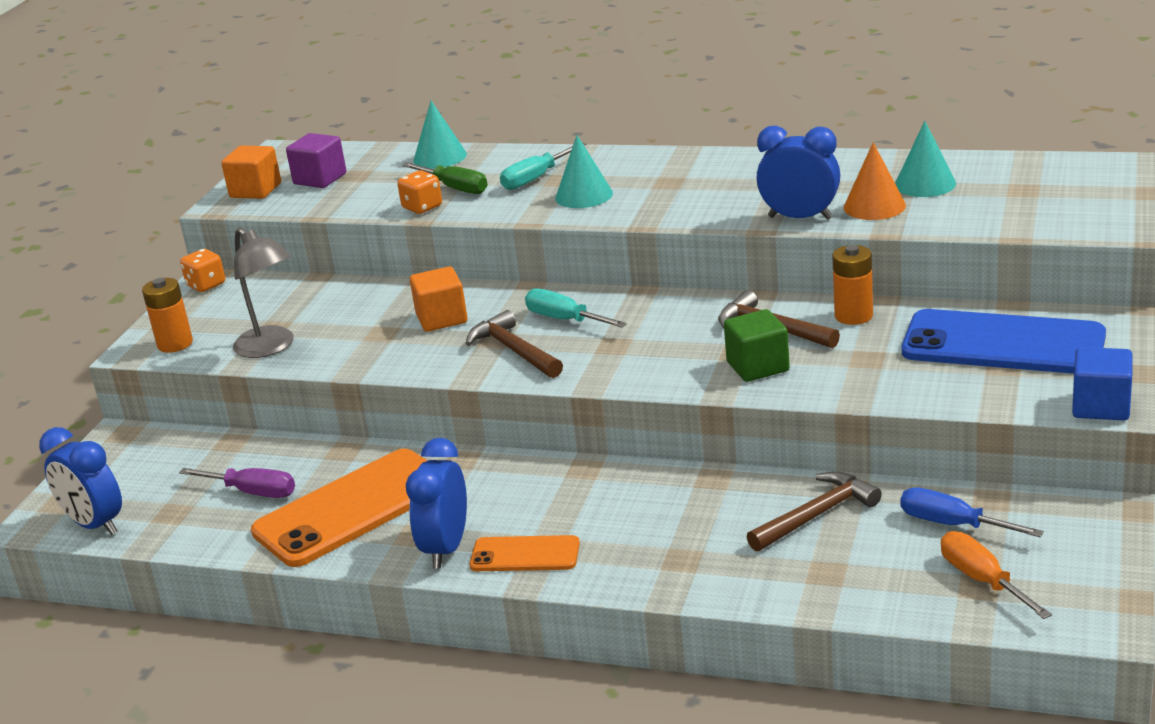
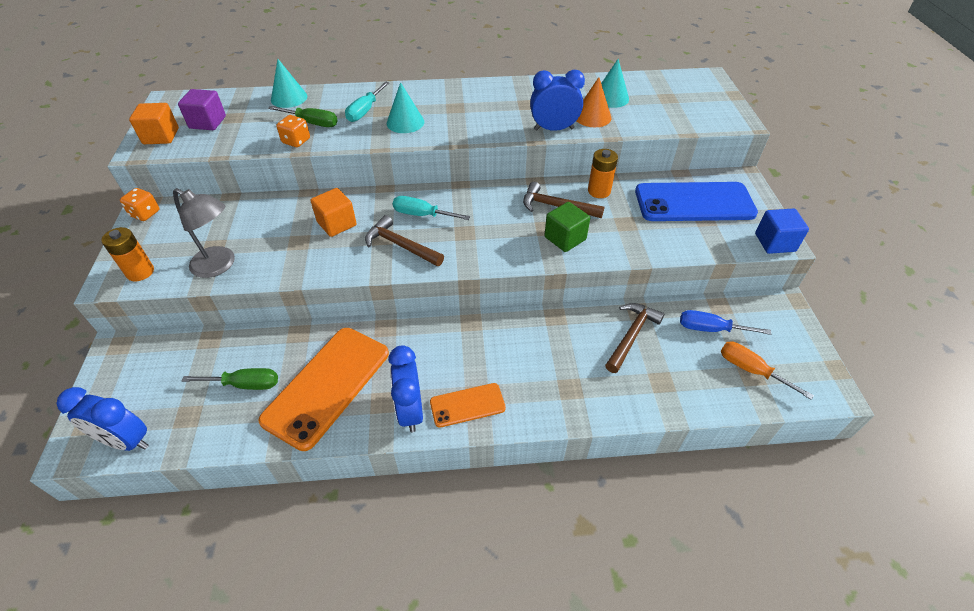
camera: 25 degrees left, 20 degrees up
(253, 492) = (245, 384): purple screwdriver -> green screwdriver

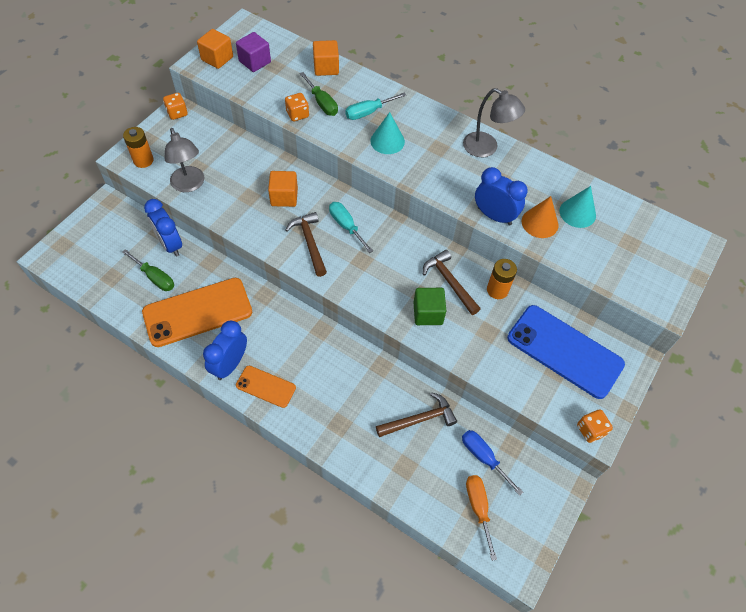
camera: 35 degrees right, 10 degrees up
(126, 441) = (73, 270): blue clock -> blue clock (170, 244)
(289, 98) = (326, 68): turquoise cone -> orange cube
(495, 90) = (486, 148): none -> grey lamp
(775, 242) = (590, 430): blue cube -> orange dice

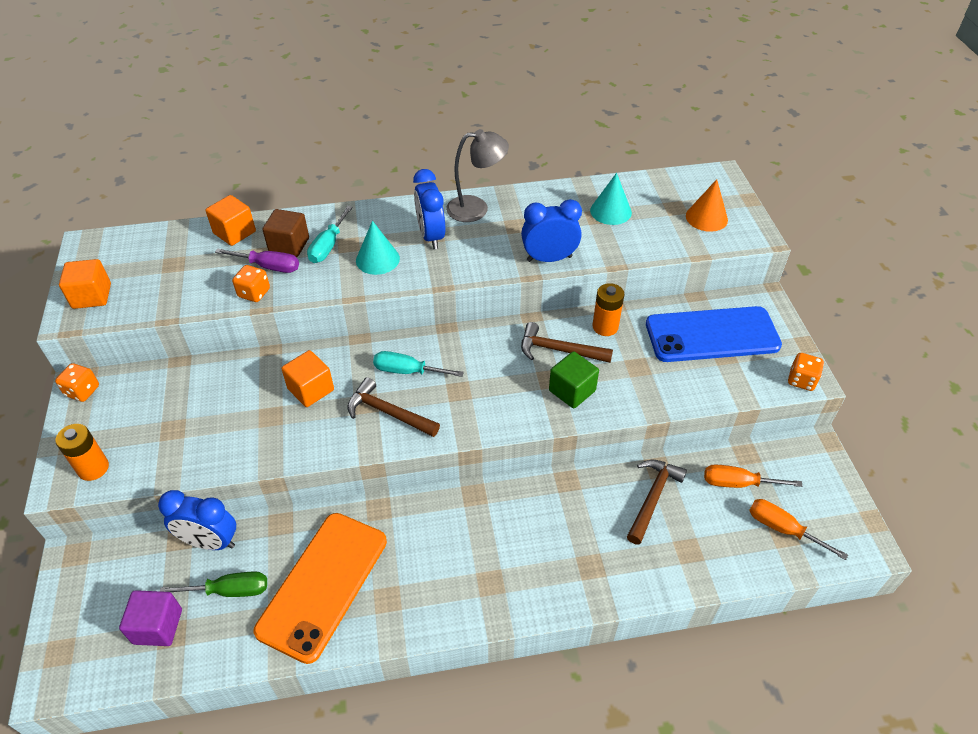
camera: 40 degrees left, 10 degrees down
(189, 185) = (184, 453): grey lamp -> none
(230, 364) = (420, 606): blue clock -> blue clock (431, 236)
(255, 62) = (144, 273): purple cube -> purple cube (158, 626)
(266, 386) = (481, 595): orange phone -> none
(322, 103) = (269, 267): green screwdriver -> purple screwdriver
(347, 96) = (289, 245): none -> brown cube
(483, 457) = (737, 483): blue screwdriver -> orange screwdriver
(540, 223) = (592, 239): orange cone -> orange cone (706, 218)

